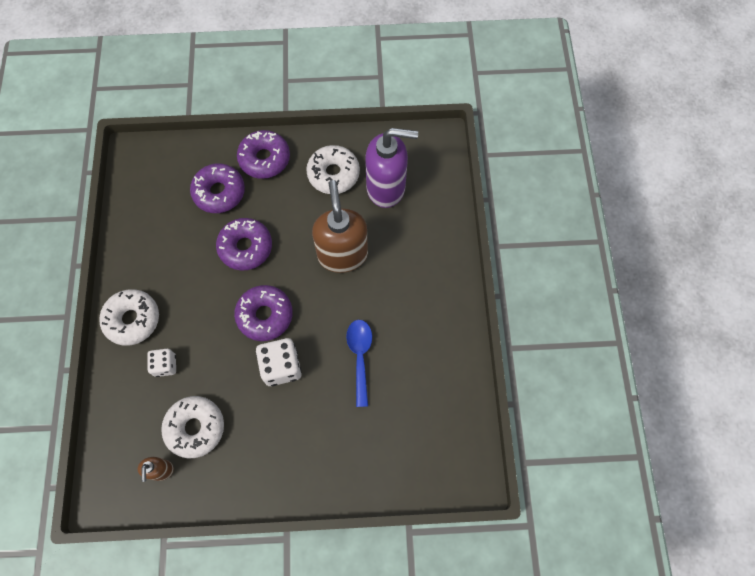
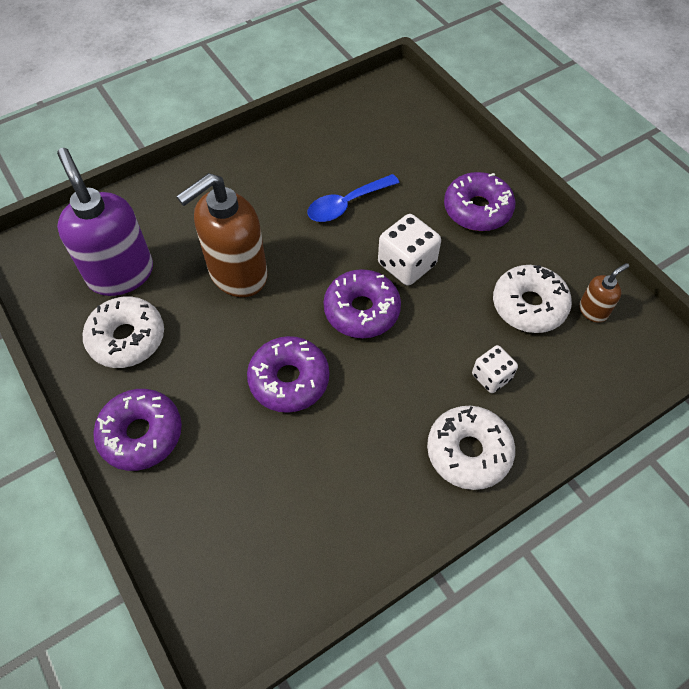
camera: 120 degrees left, 10 degrees down
(219, 192) = (226, 461): purple donut -> purple donut (477, 209)

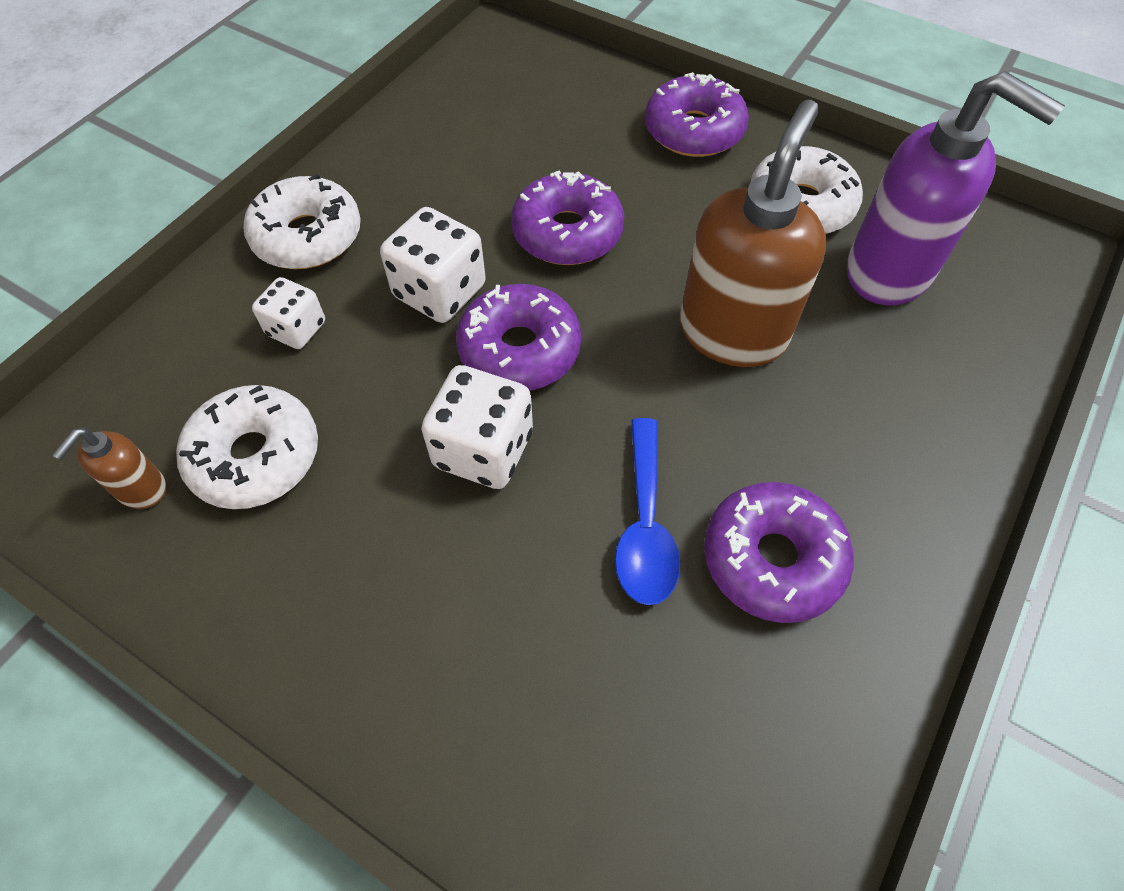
camera: 155 degrees right, 0 degrees up
(346, 204) = (645, 525): blue spoon -> blue spoon turned 150 degrees clockwise
(392, 368) = (440, 292): none -> white dice
(477, 209) = (392, 622): purple donut -> purple donut (772, 559)

